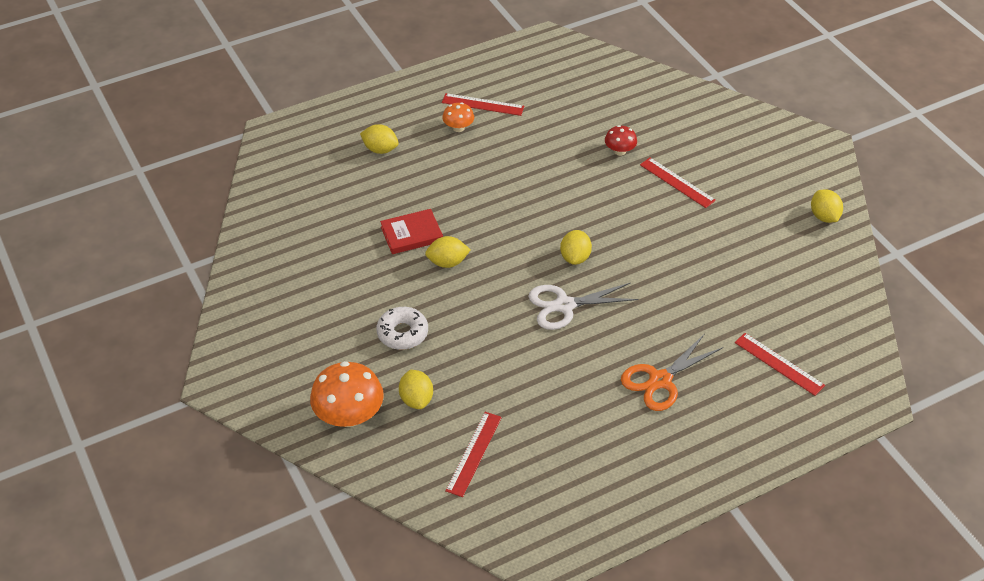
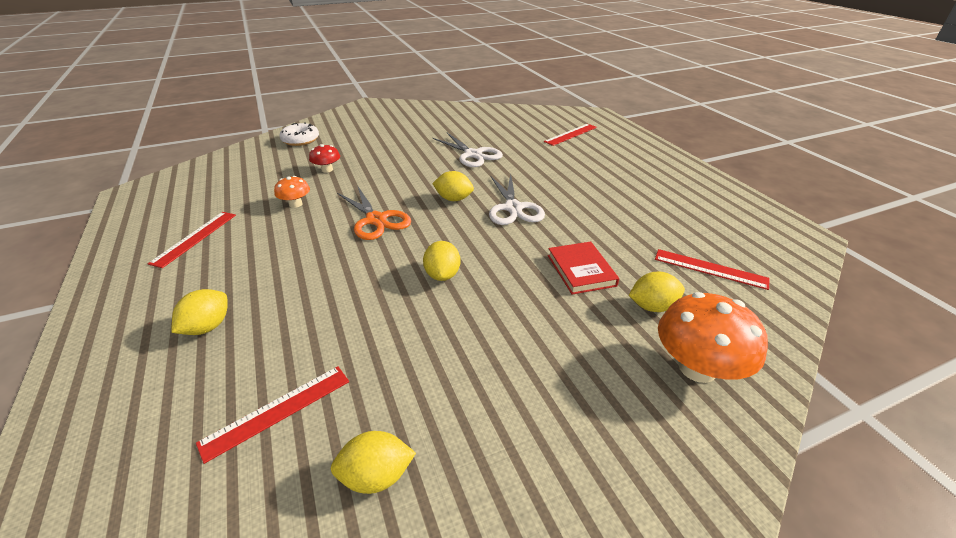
camera: 85 degrees left, 10 degrees down
(402, 333) = (553, 315): white donut -> white donut (300, 140)
(411, 234) = (387, 302): red book -> red book (581, 270)
(458, 128) = (220, 257): orange mushroom -> orange mushroom (295, 204)
(660, 380) = (594, 173): orange scissors -> orange scissors (376, 220)
(677, 182) = (380, 150): red ruler -> red ruler (277, 411)
(686, 265) = (473, 154): none -> white scissors
(824, 216) = (437, 110): yellow lemon -> yellow lemon (376, 476)

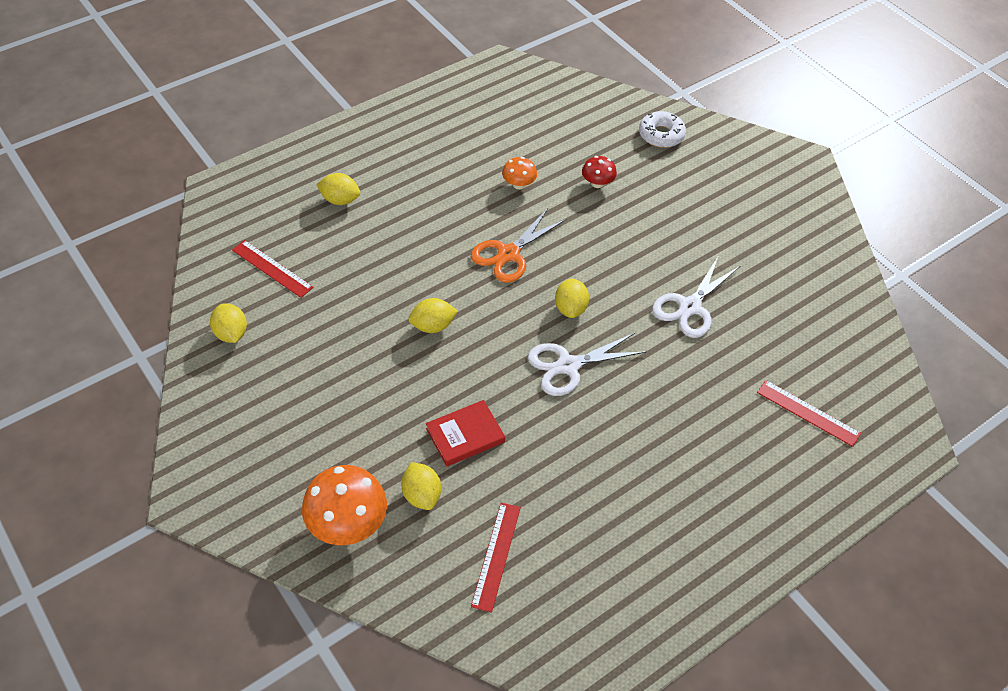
camera: 75 degrees right, 15 degrees up
(195, 238) = (444, 141): red ruler -> none

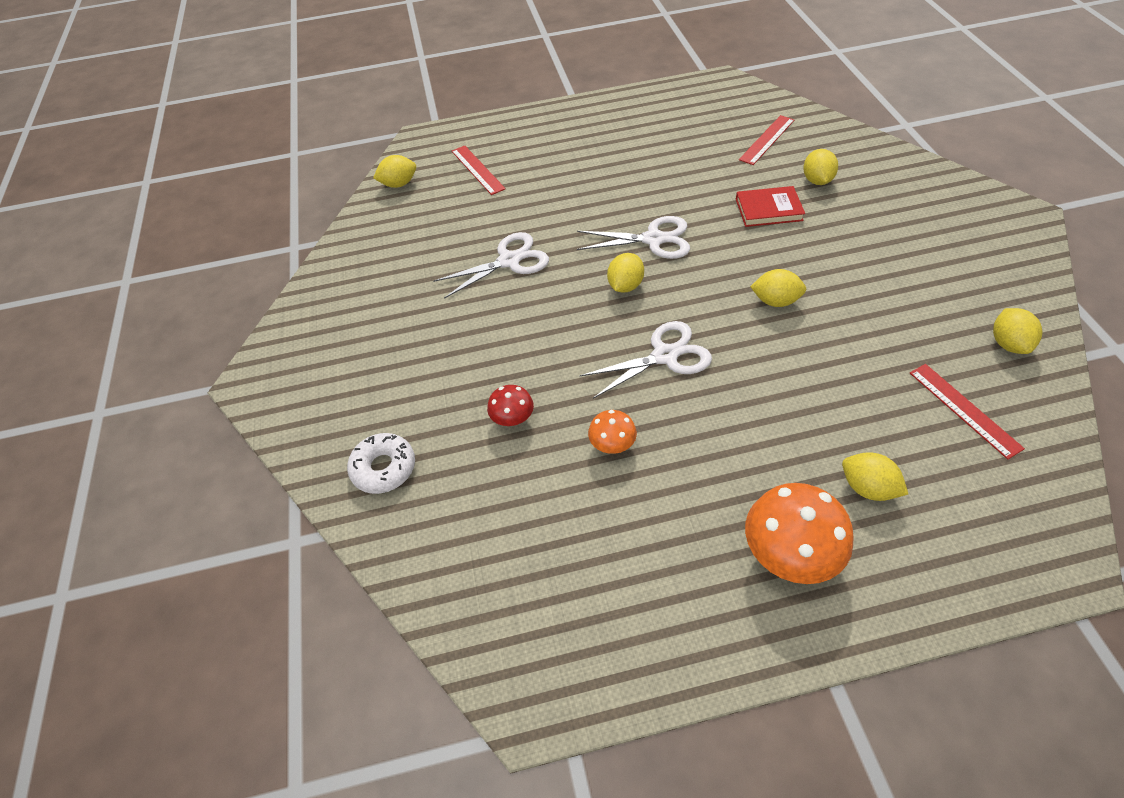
camera: 150 degrees left, 0 degrees up
(347, 523) = (882, 176): orange mushroom -> orange mushroom (789, 553)
(509, 254) = (664, 356): orange scissors -> white scissors
(874, 370) = (399, 184): none -> yellow lemon

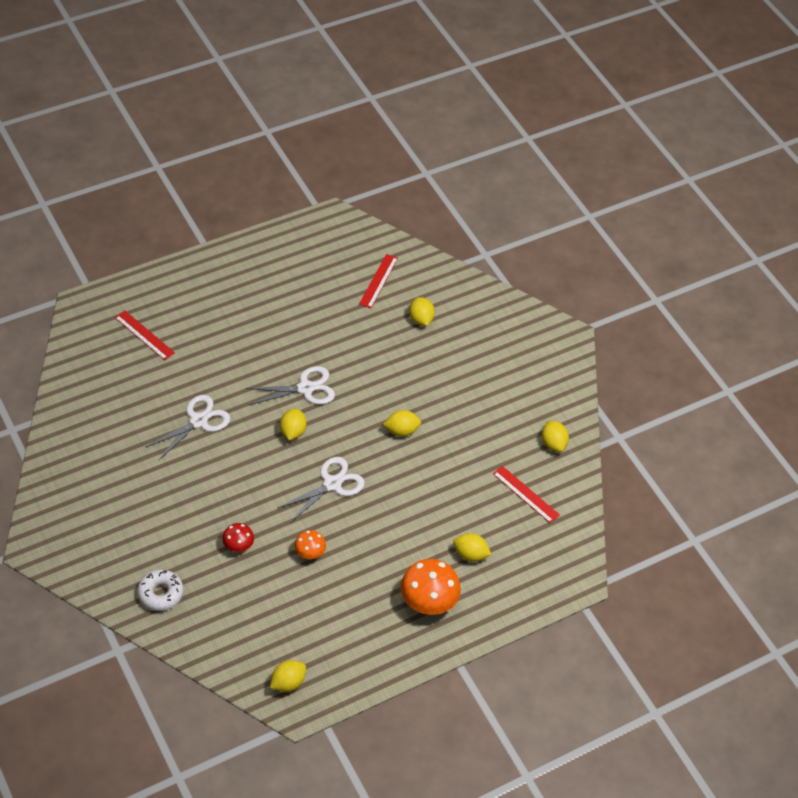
camera: 25 degrees left, 0 degrees up
(399, 184) = (80, 357): yellow lemon -> yellow lemon (288, 682)
(768, 209) = (388, 351): red book -> none

